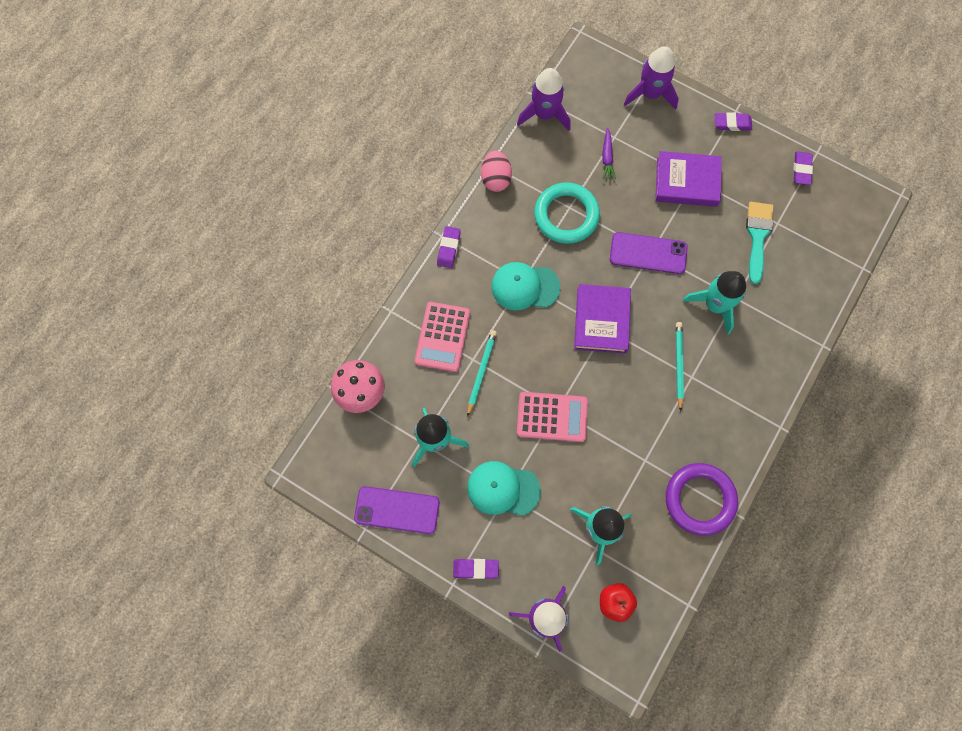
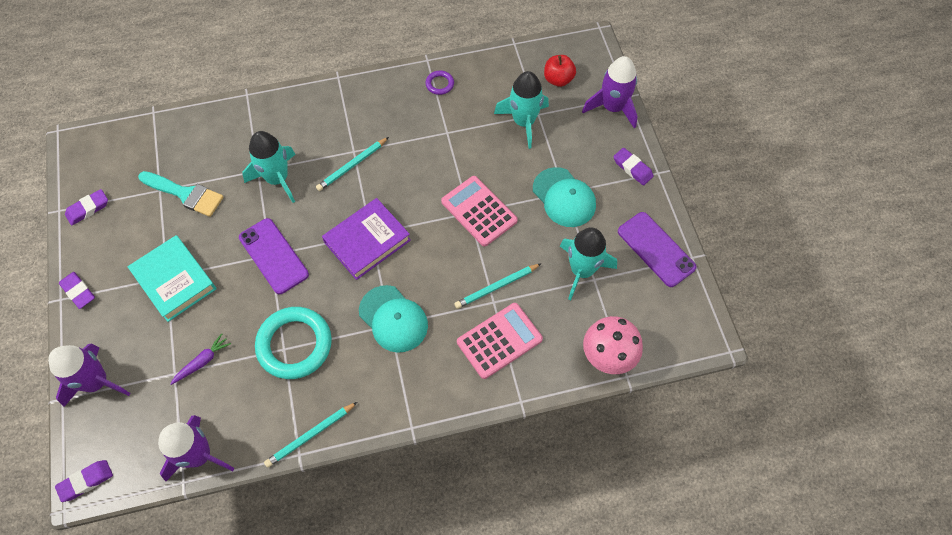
camera: 135 degrees left, 10 degrees down
(449, 248) = (418, 410): purple eraser -> purple eraser (86, 481)
(496, 179) = (310, 435): pink egg -> turquoise pencil
(686, 182) = (175, 280): purple book -> turquoise book
(699, 499) = (439, 84): purple ring -> purple ring, size x0.45
(757, 236) = (185, 194): turquoise brush -> turquoise brush turned 120 degrees counterclockwise

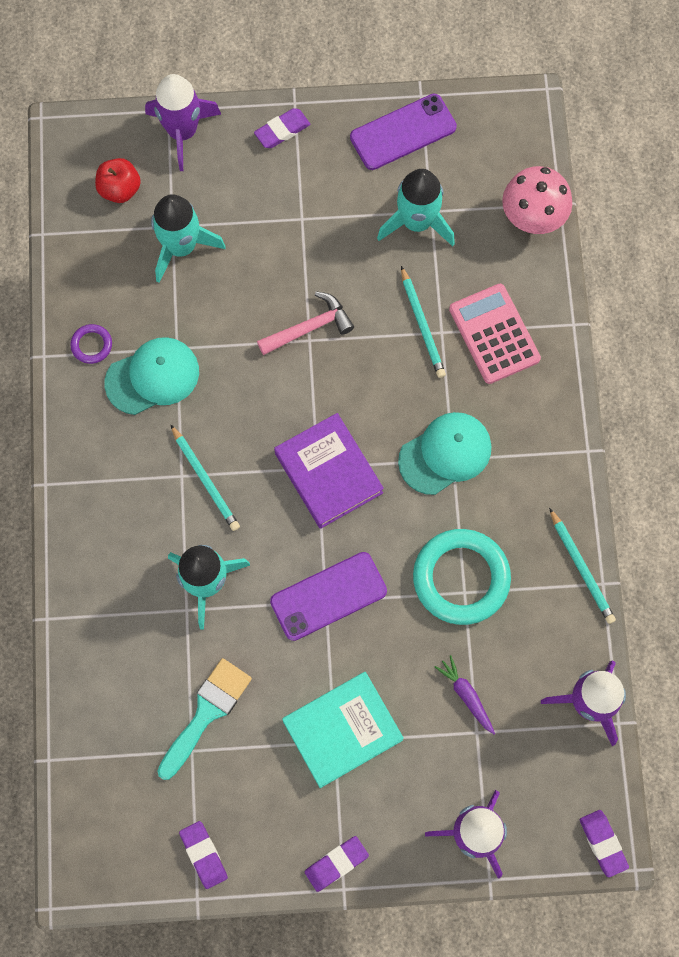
camera: 80 degrees left, 10 degrees up
(479, 211) = (310, 327): pink calculator -> pink hammer
(564, 197) = (309, 221): turquoise cap -> turquoise cap (153, 377)

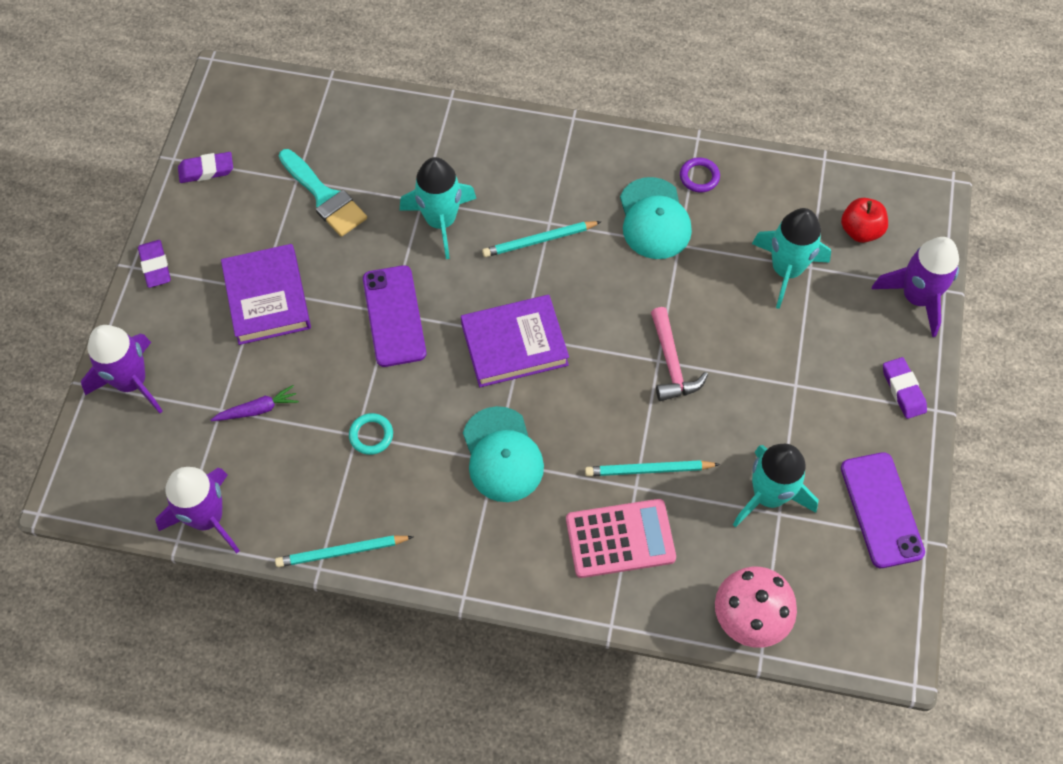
camera: 105 degrees right, 10 degrees down
(342, 730) = (267, 298): turquoise book -> purple book
(461, 578) = (371, 435): turquoise ring -> turquoise ring, size x0.45
(603, 843) = (74, 491): purple eraser -> none

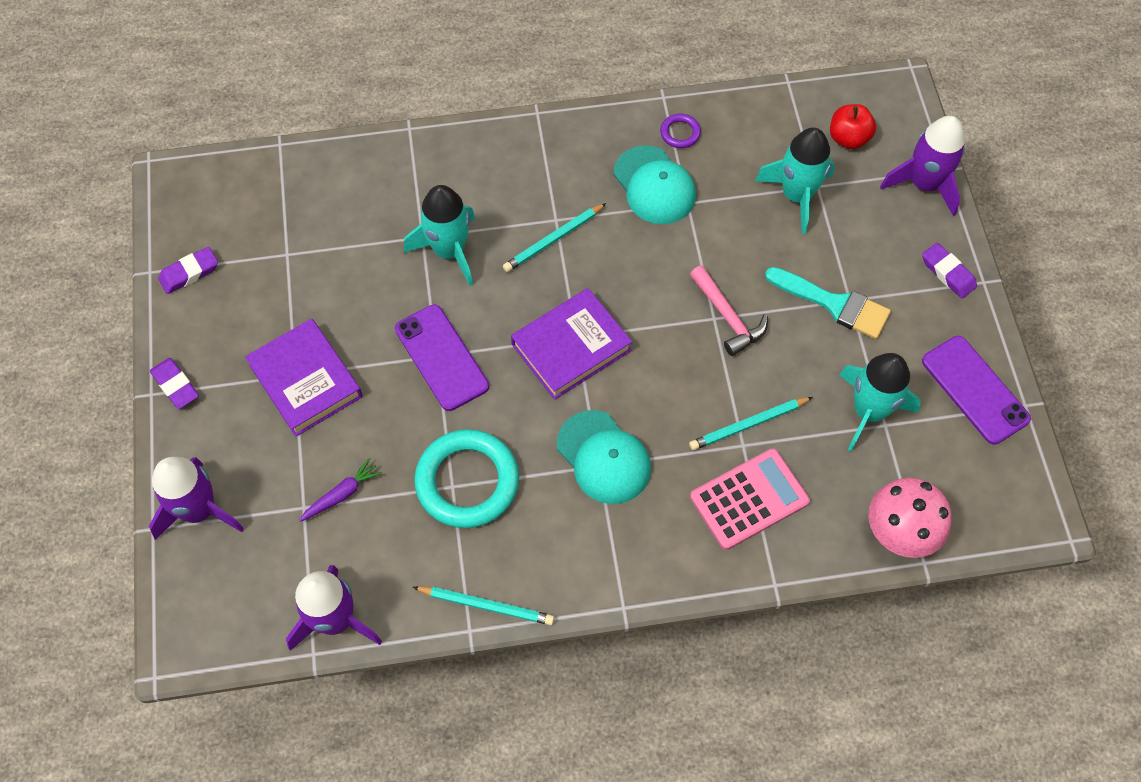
camera: 20 degrees left, 0 degrees up
(324, 197) = (322, 262): turquoise brush -> turquoise brush (834, 304)
(342, 552) = (486, 606): turquoise pencil -> turquoise pencil turned 135 degrees counterclockwise
(371, 435) = (467, 481): turquoise ring -> turquoise ring, size x2.24

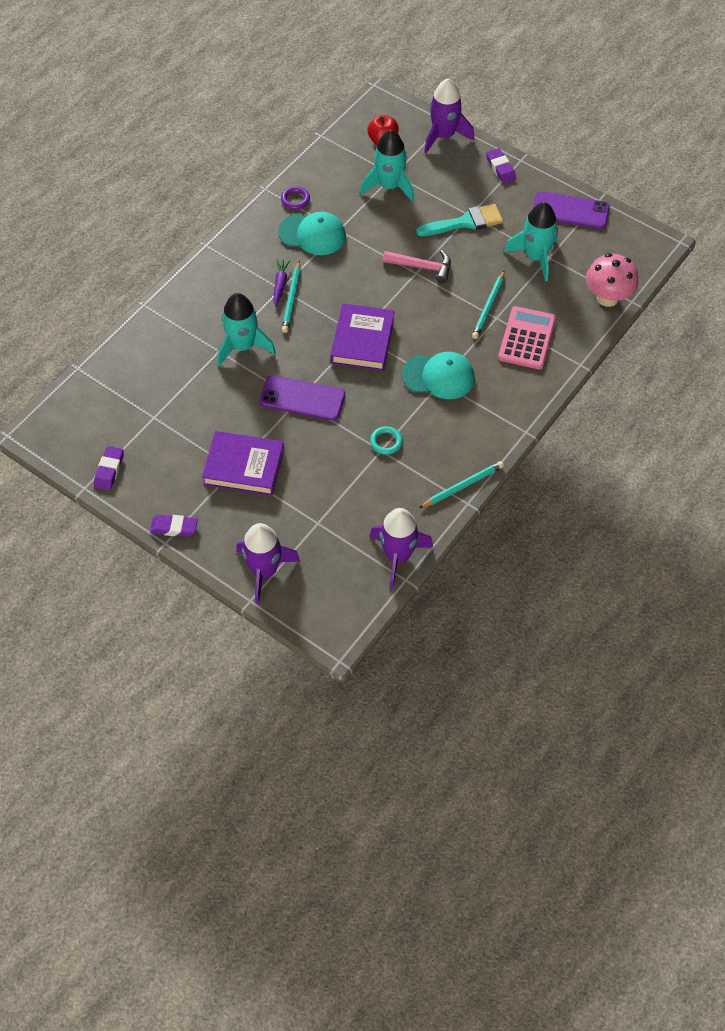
camera: 45 degrees left, 5 degrees down
(341, 494) = (330, 501): purple carrot -> purple carrot (280, 285)
(467, 481) = (386, 442): turquoise ring -> turquoise ring, size x0.45
(948, 273) = (500, 168): purple eraser -> purple eraser turned 60 degrees clockwise

